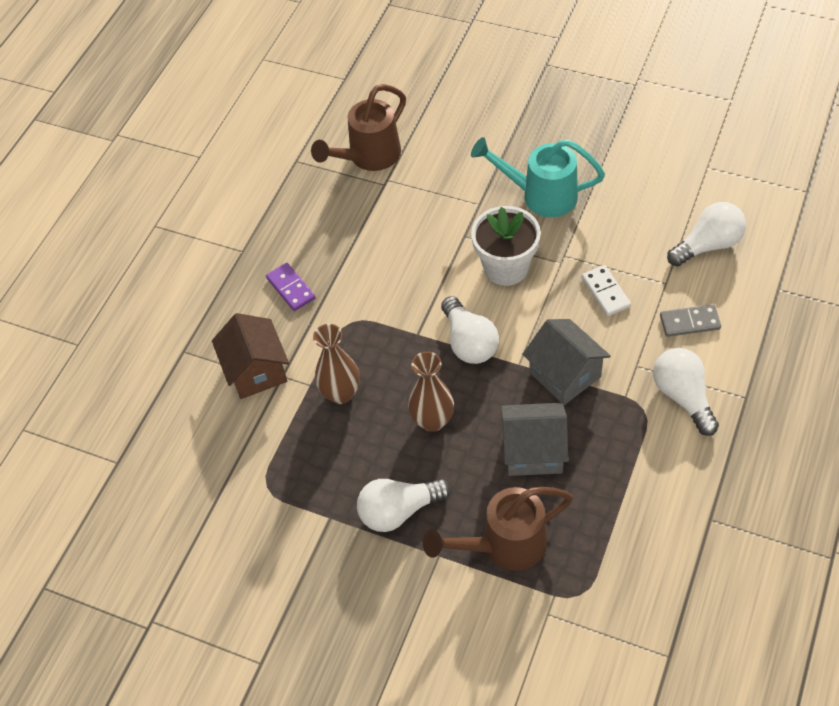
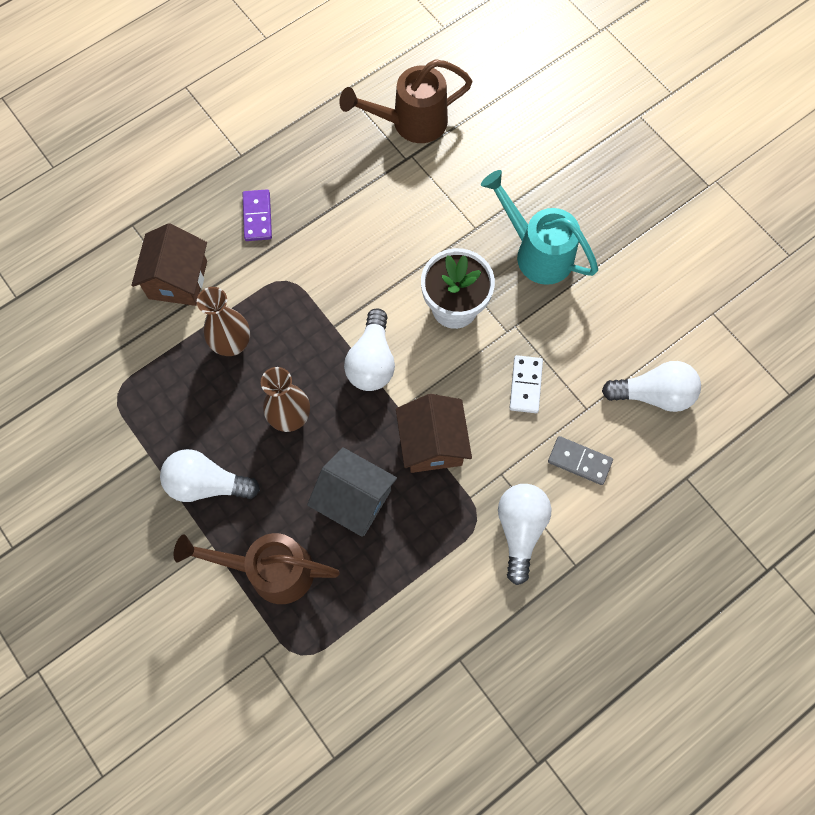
camera: 25 degrees right, 15 degrees up
(565, 374) = (432, 444): grey house -> brown house

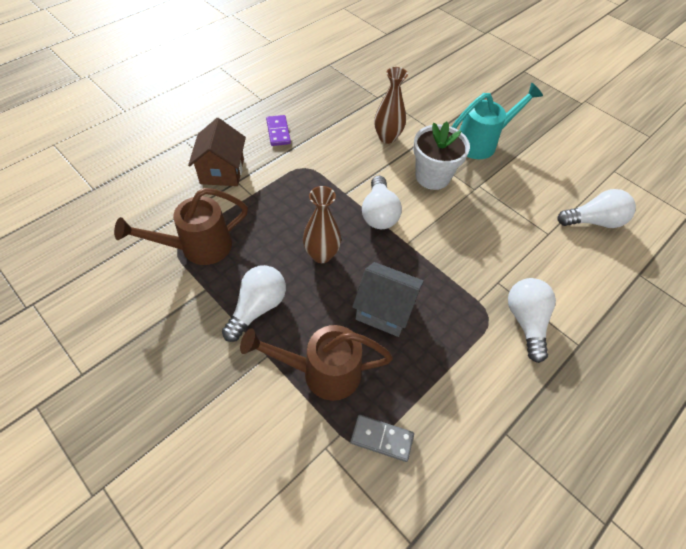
camera: 10 degrees left, 15 degrees down
(206, 483) = (258, 307): white light bulb -> white light bulb turned 120 degrees clockwise
(232, 344) = (268, 209): brown vase -> brown vase (387, 137)
(411, 122) = (377, 79): brown watering can -> brown watering can (198, 247)
(432, 444) = (438, 265): brown house -> none
(525, 385) = (498, 221): white domino -> none
(537, 252) = (481, 143): turquoise watering can -> turquoise watering can turned 120 degrees clockwise
(579, 461) = (555, 269): grey domino -> grey domino (381, 438)

